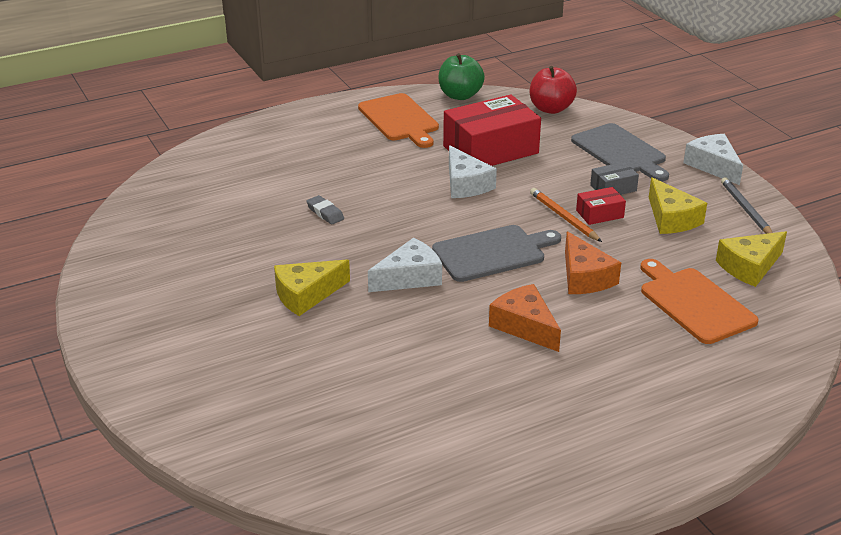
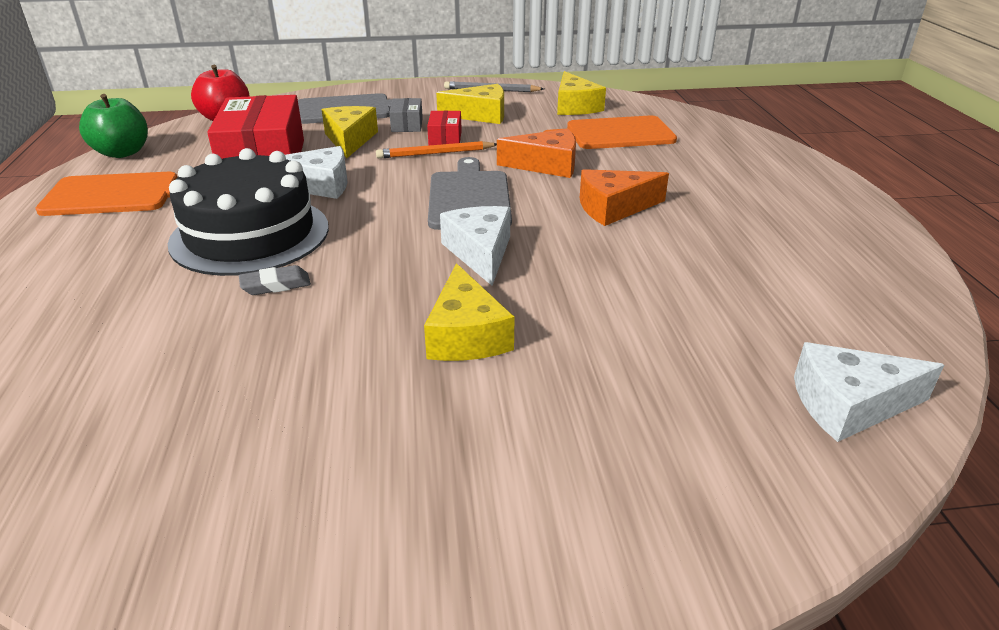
camera: 70 degrees left, 0 degrees up
(379, 183) = (250, 235): none -> black cake
(557, 172) = (350, 140): none -> yellow cheese
(713, 166) = (414, 86): white cheese -> white cheese (849, 405)

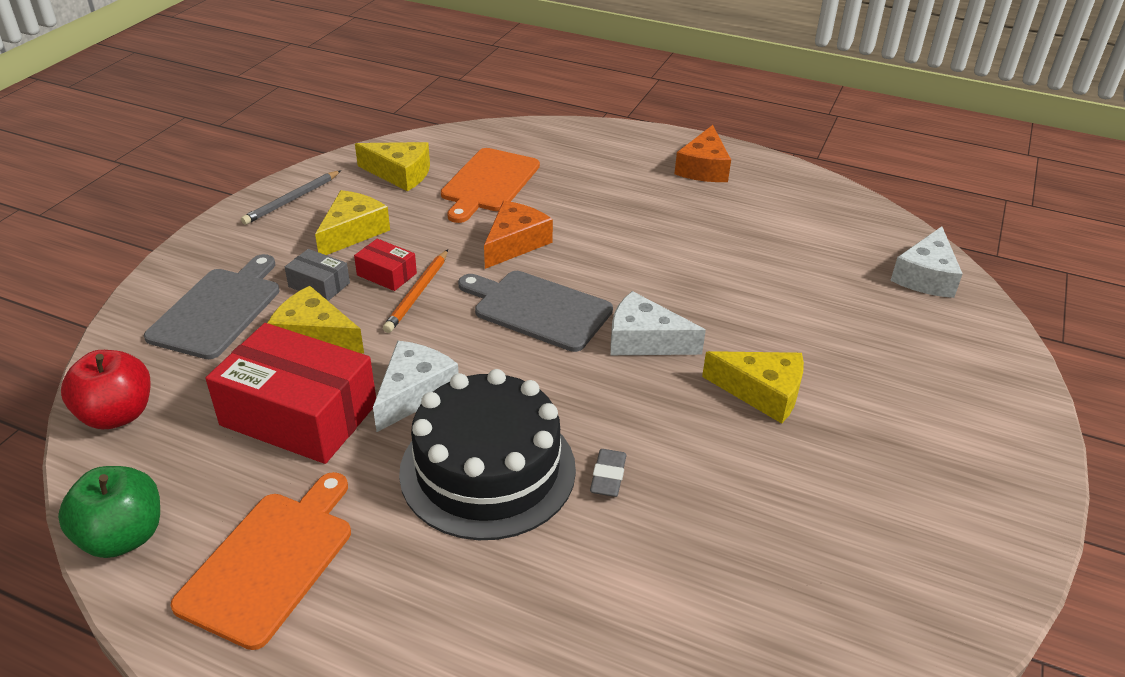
camera: 60 degrees left, 5 degrees up
(614, 208) = (627, 246): orange cheese -> orange cheese (703, 168)

